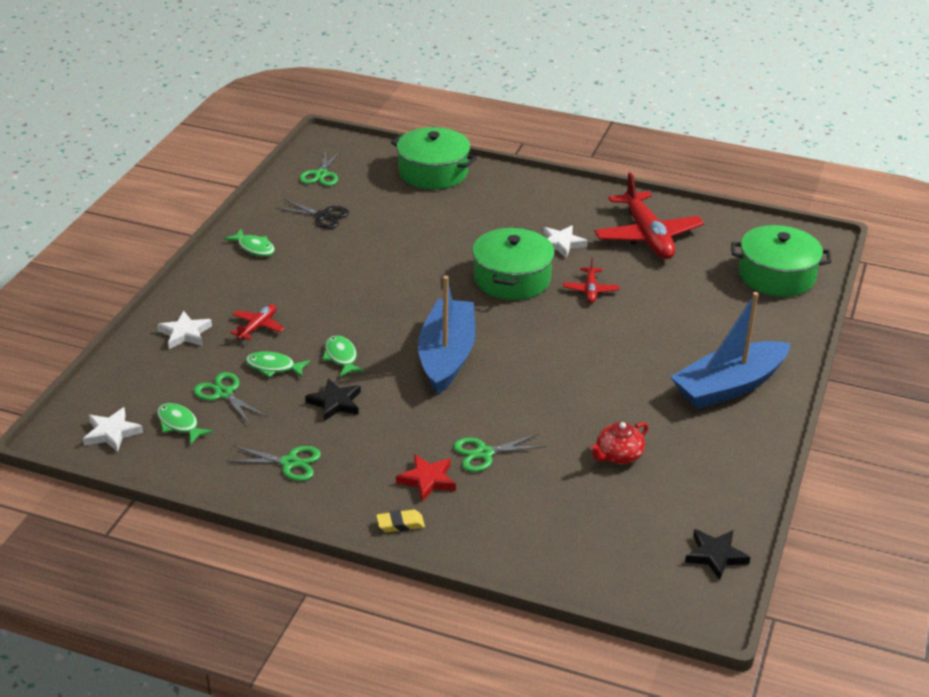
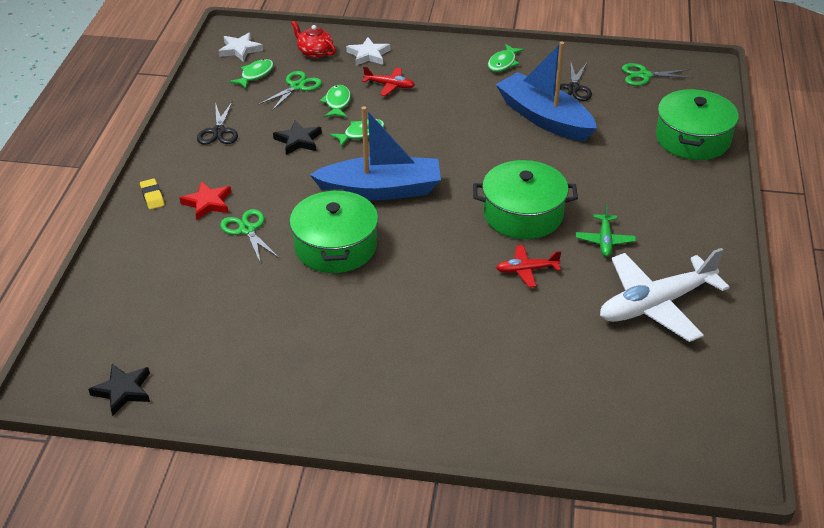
camera: 80 degrees right, 5 degrees up
(289, 463) = (218, 131): green scissors -> black scissors
(561, 244) = (605, 241): white star -> green plane
(618, 455) = (258, 313): red teapot -> red teapot (315, 52)
(647, 236) = (655, 305): red plane -> white plane
(729, 386) = (388, 389): blue boat -> blue boat (544, 118)
(776, 276) = (627, 424): green pot -> green pot (335, 246)

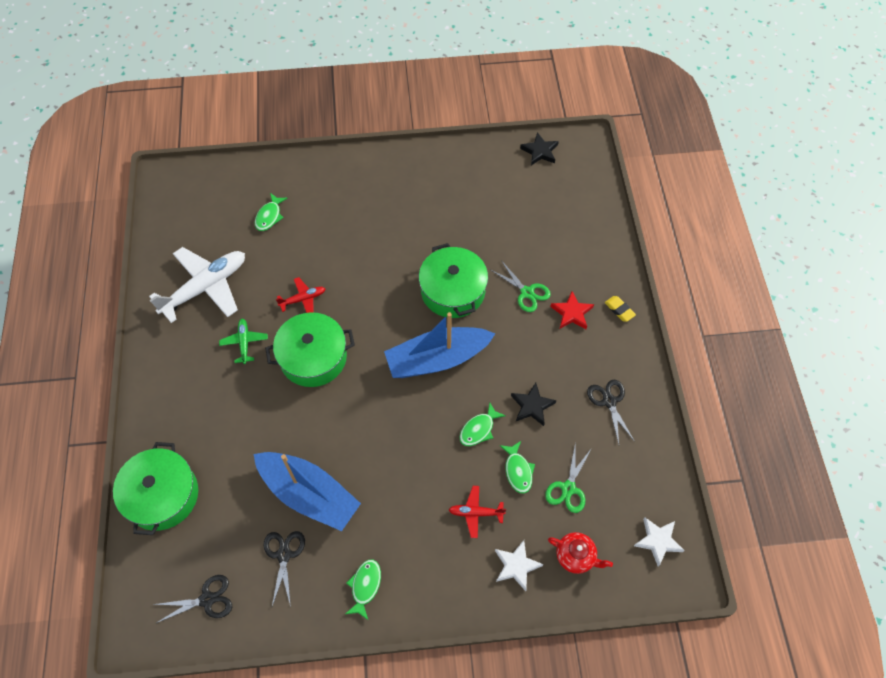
camera: 165 degrees right, 20 degrees up
(255, 75) = (619, 498): green fish -> green fish (269, 216)
(644, 75) = (207, 599): green scissors -> black scissors

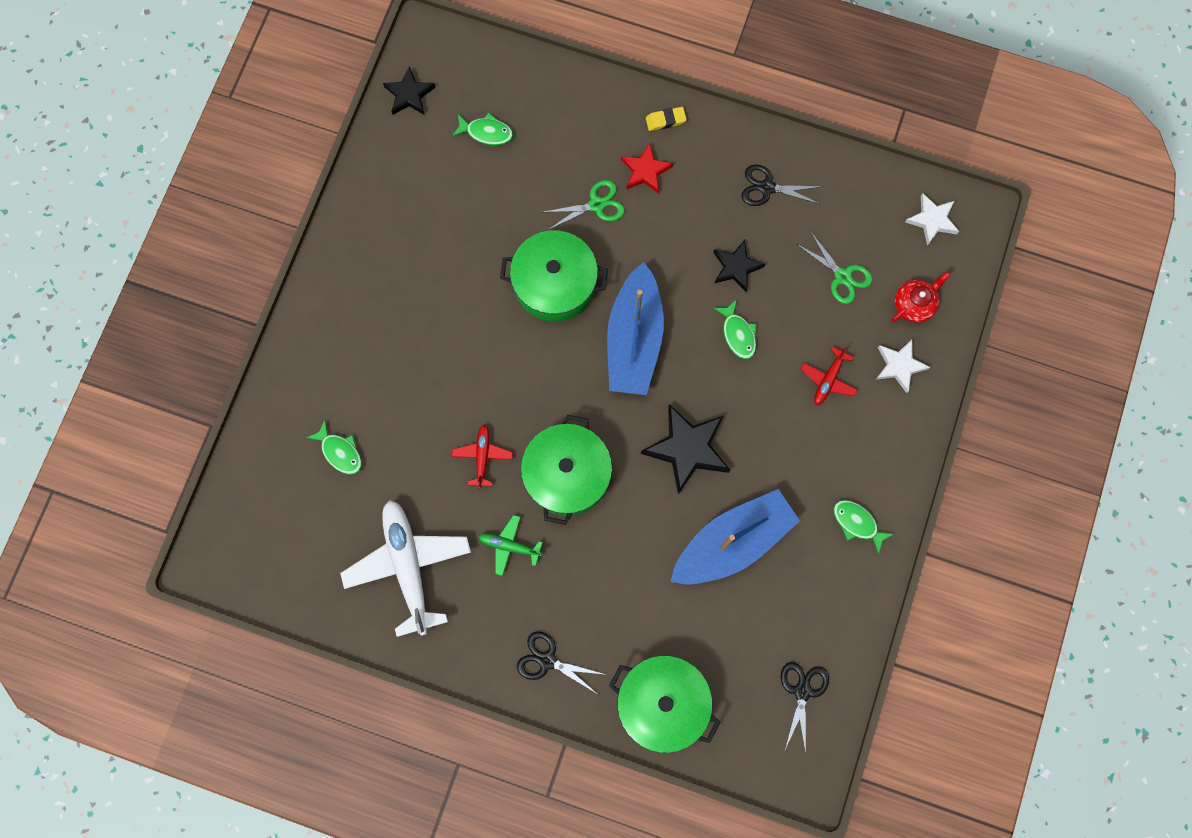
camera: 65 degrees left, 15 degrees up
(284, 555) = (788, 594): black scissors -> black scissors (547, 660)
(369, 431) = (687, 449): none -> black star
(518, 471) = (802, 316): green fish -> green fish (486, 132)

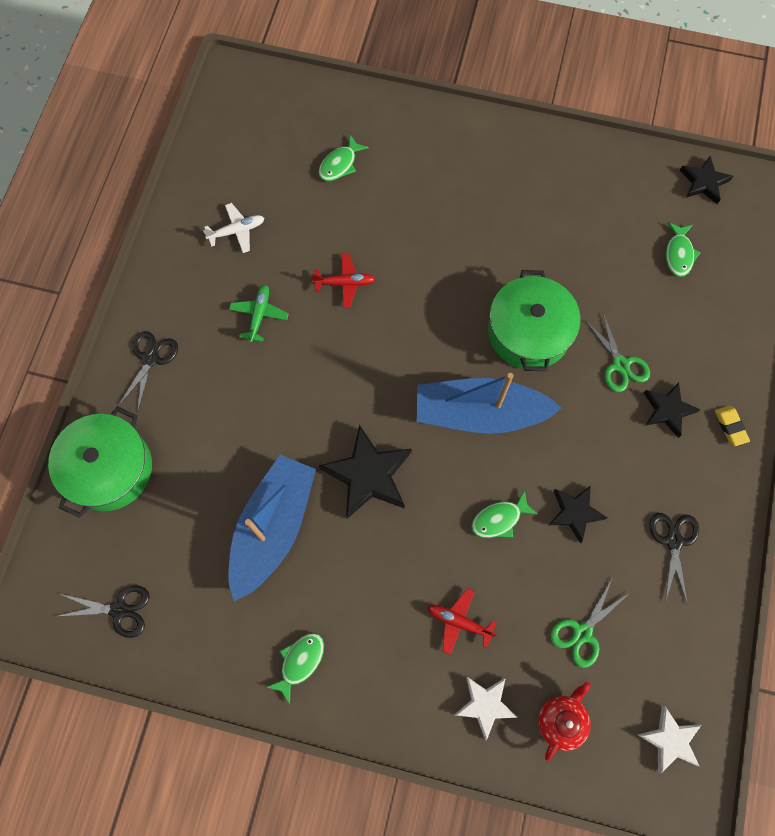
camera: 85 degrees right, 5 degrees down
(408, 566) = (237, 231): white plane -> white plane, size x0.48
(567, 474) = (333, 361): green pot -> none
(645, 171) = (668, 410): red star -> black star
(732, 542) = (273, 528): blue boat -> blue boat turned 120 degrees counterclockwise
(914, 304) = (561, 720): red teapot -> red teapot turned 105 degrees counterclockwise

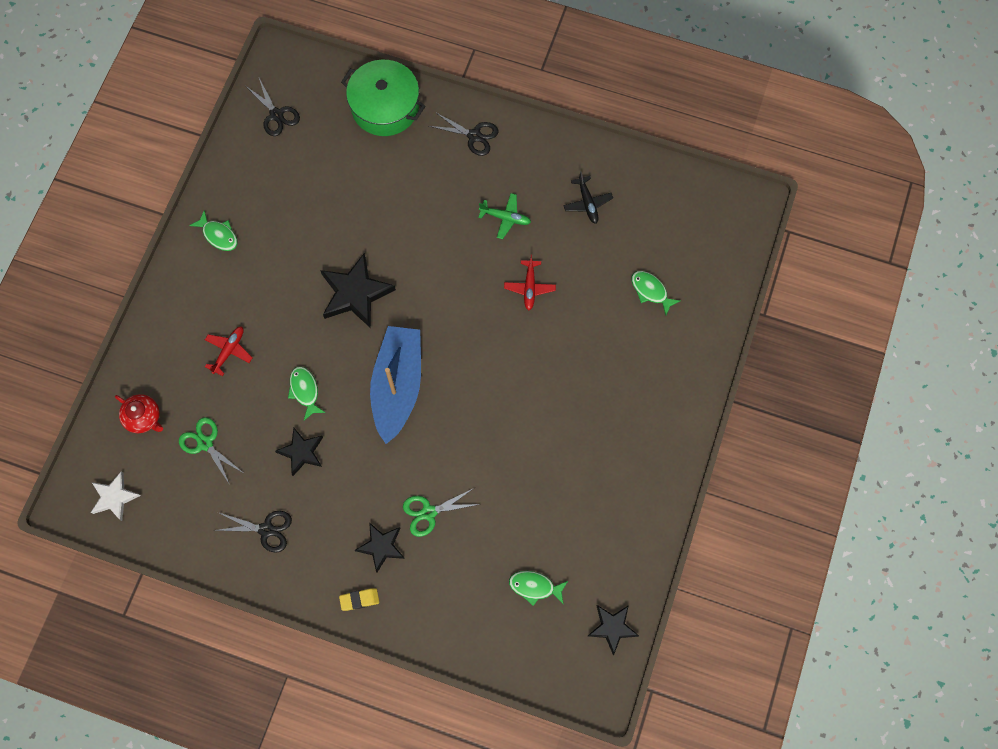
camera: 95 degrees right, 0 degrees up
(119, 610) = (276, 115): black scissors -> black scissors turned 45 degrees counterclockwise
(237, 231) = (587, 203): white plane -> black plane
(273, 528) = (322, 221): blue boat -> none
(485, 705) = (165, 363): white star -> none
(529, 332) = (468, 437): green pot -> none

